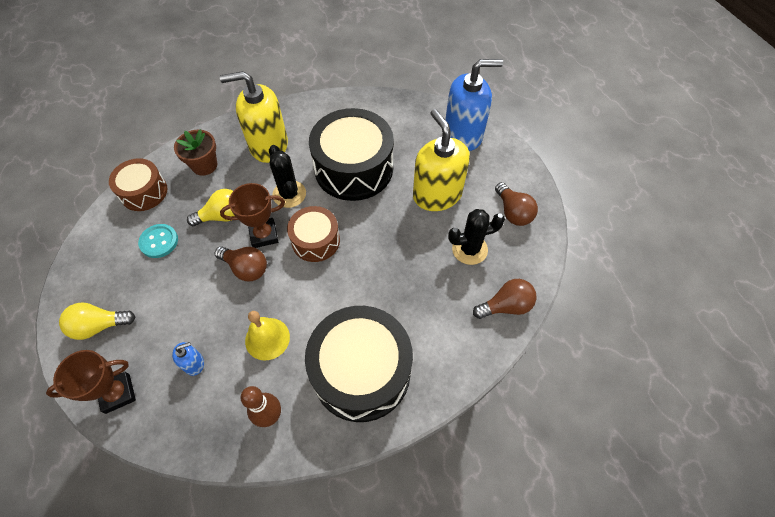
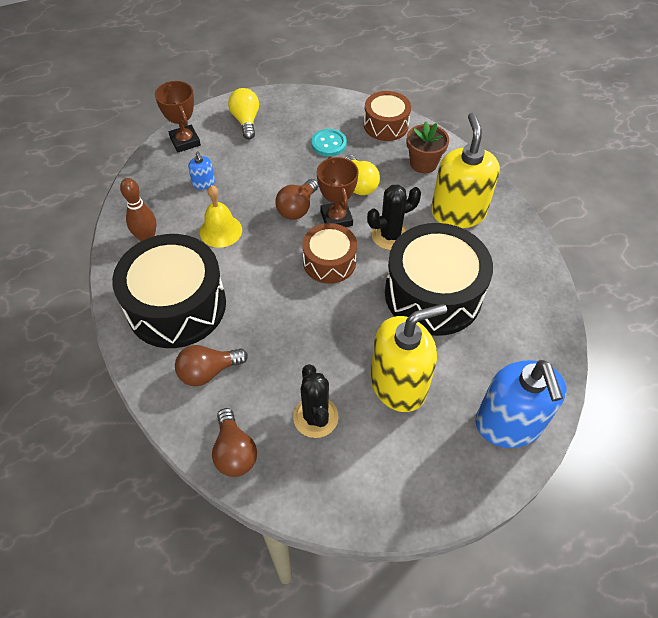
camera: 90 degrees right, 5 degrees down
(513, 212) = (374, 477): brown light bulb -> brown light bulb (208, 371)

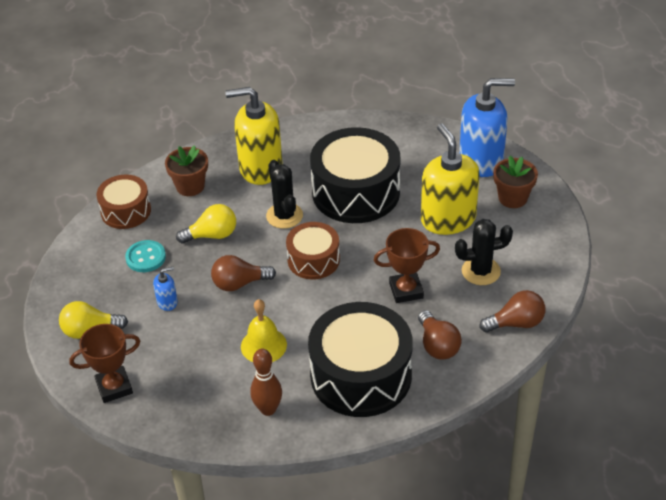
camera: 85 degrees left, 10 degrees down
(203, 183) = (189, 364): blue soap dispenser -> blue soap dispenser (167, 302)
(297, 208) = (239, 283): brown light bulb -> brown light bulb turned 135 degrees clockwise
(336, 218) = (257, 253): brown trophy -> brown trophy (406, 290)
(443, 458) = (512, 198): none -> brown flower pot

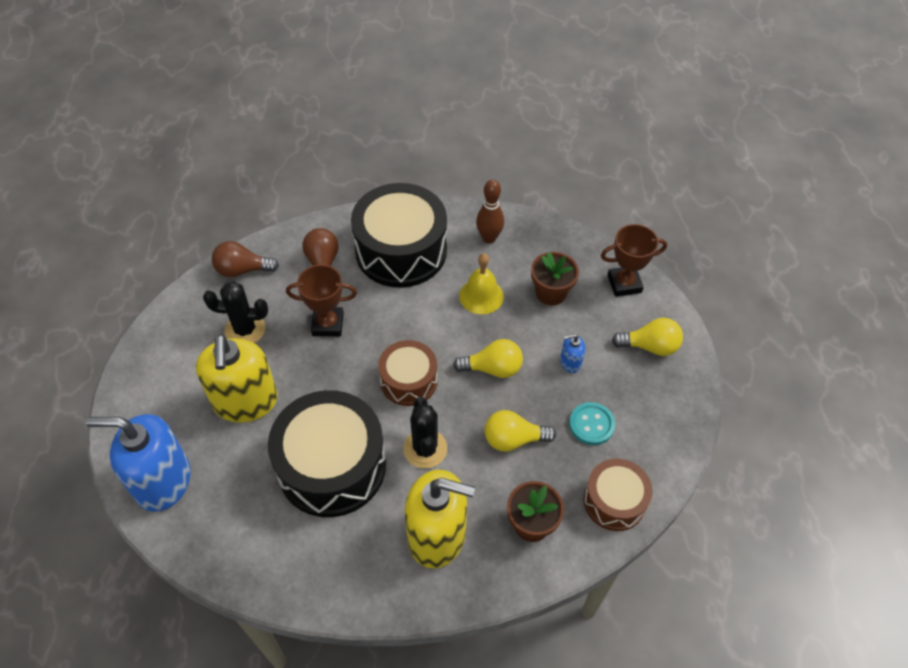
camera: 170 degrees left, 10 degrees up
(239, 283) = (493, 368): brown light bulb -> yellow light bulb
(512, 198) = (160, 414): brown flower pot -> brown flower pot (551, 293)

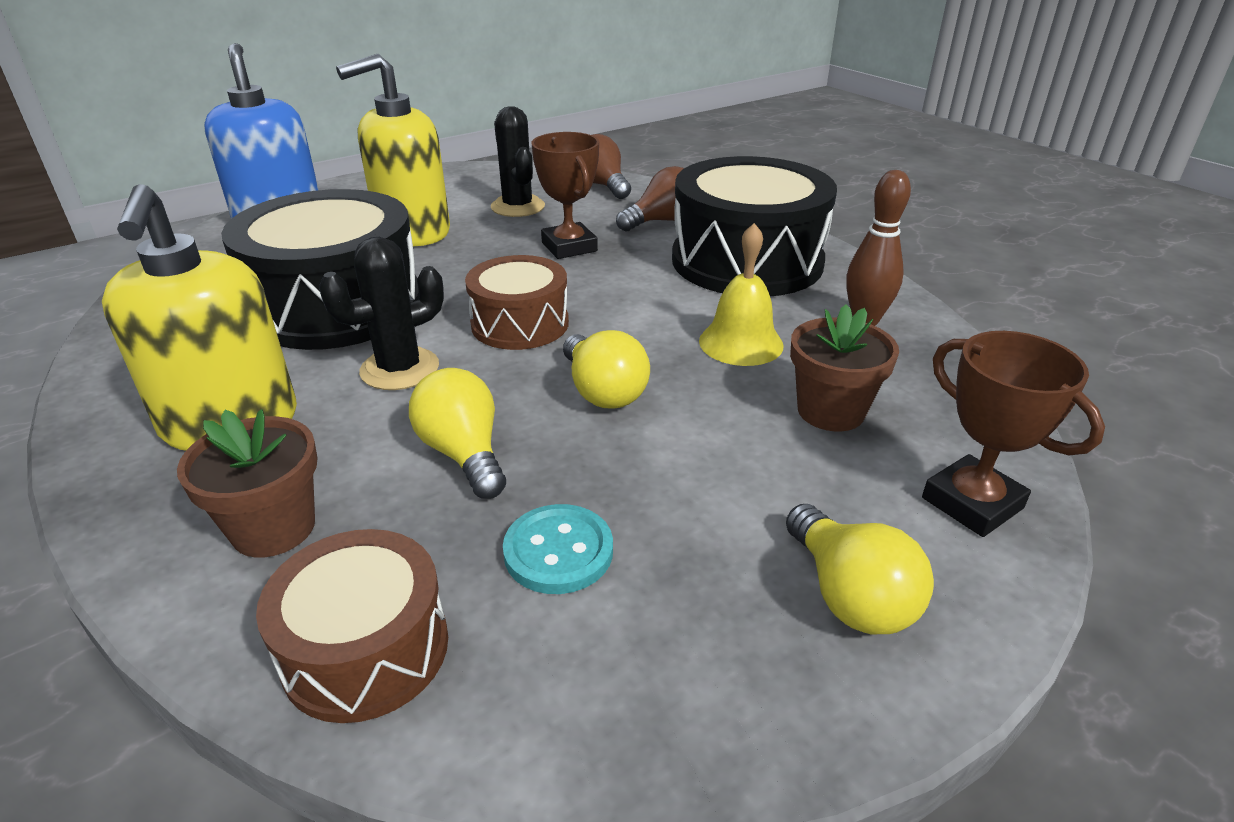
camera: 65 degrees right, 20 degrees down
(570, 362) = (692, 478): blue soap dispenser -> none

